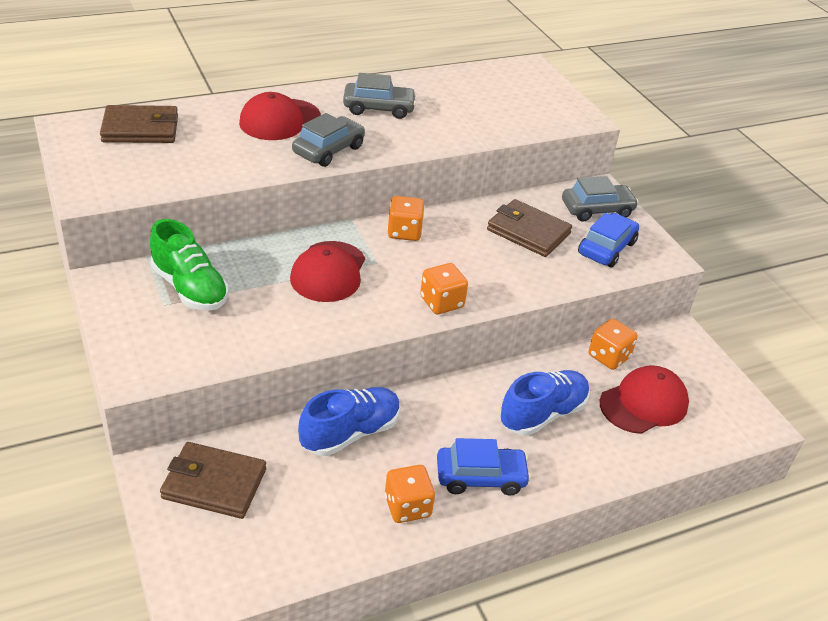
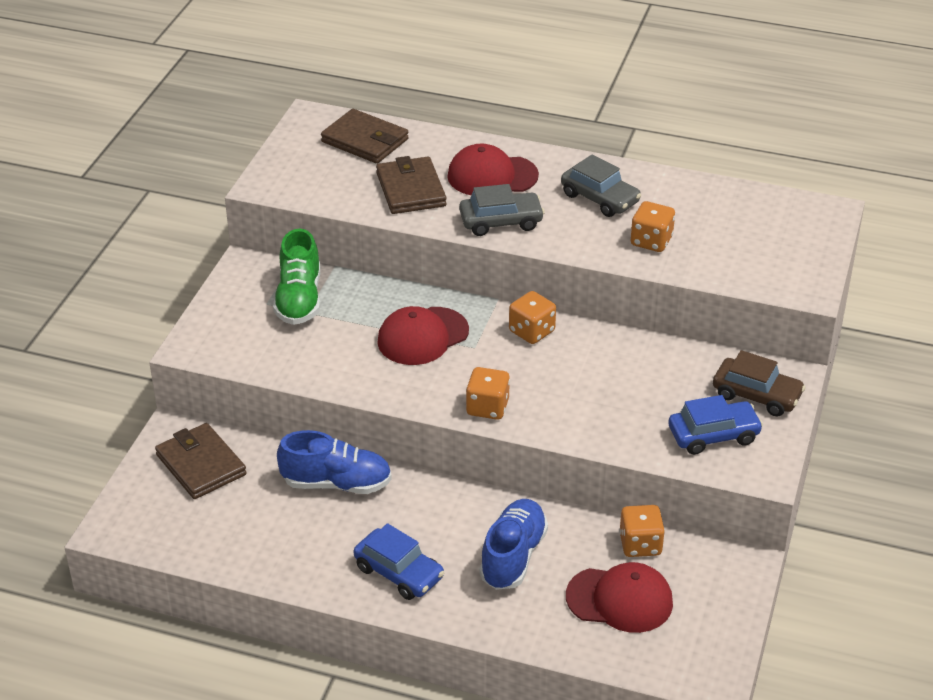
camera: 45 degrees right, 0 degrees up
(407, 507) = (317, 560): orange dice -> orange dice (651, 241)
(528, 232) = (653, 384): brown wallet -> brown wallet (411, 190)
(543, 414) = (513, 556): blue shoe -> blue shoe turned 75 degrees counterclockwise
(597, 210) = (756, 395): grey car -> brown car

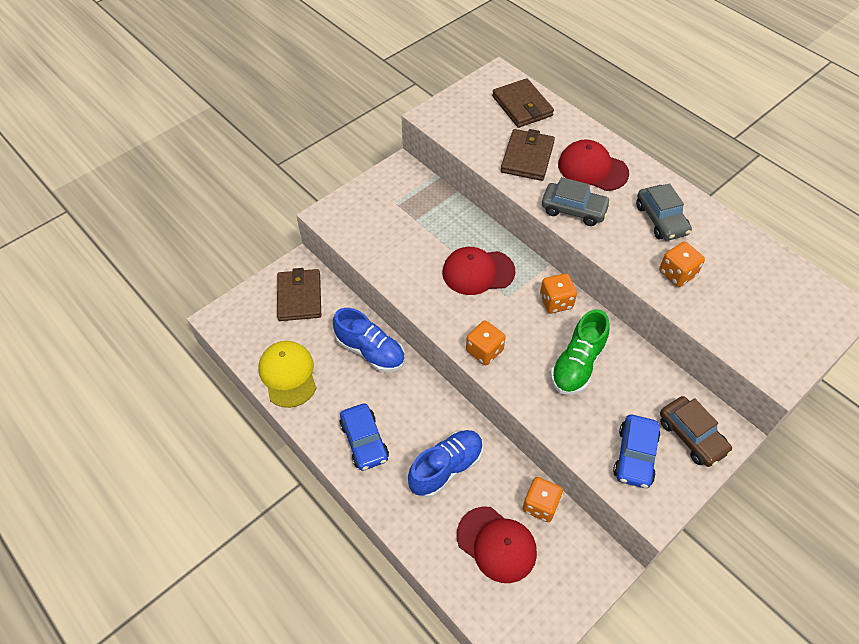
camera: 30 degrees right, 15 degrees up
(252, 548) = (288, 374): none -> yellow cap
(299, 300) = (417, 208): green shoe -> green shoe (577, 365)
(713, 435) = (635, 456): blue car -> blue car turned 90 degrees clockwise

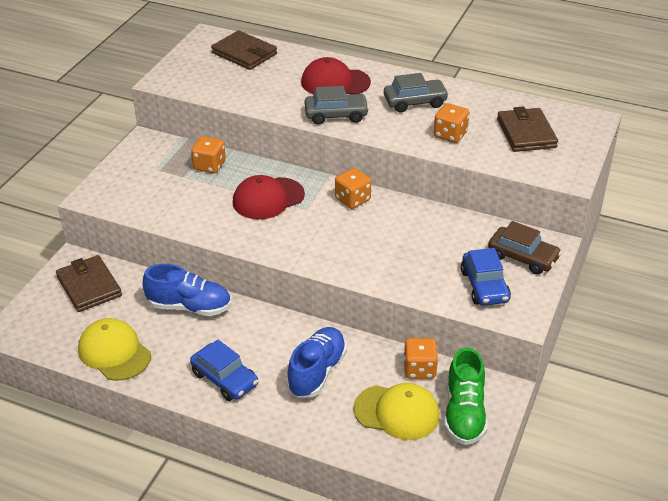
camera: 25 degrees left, 15 degrees down
(484, 351) = (309, 254): orange dice -> orange dice (209, 166)
(496, 544) = (397, 412): red cap -> yellow cap
(527, 157) = (272, 89): brown wallet -> brown wallet (526, 133)
(577, 365) = (398, 238): green shoe -> green shoe (464, 413)
(661, 219) = (415, 102): grey car -> grey car turned 60 degrees counterclockwise

